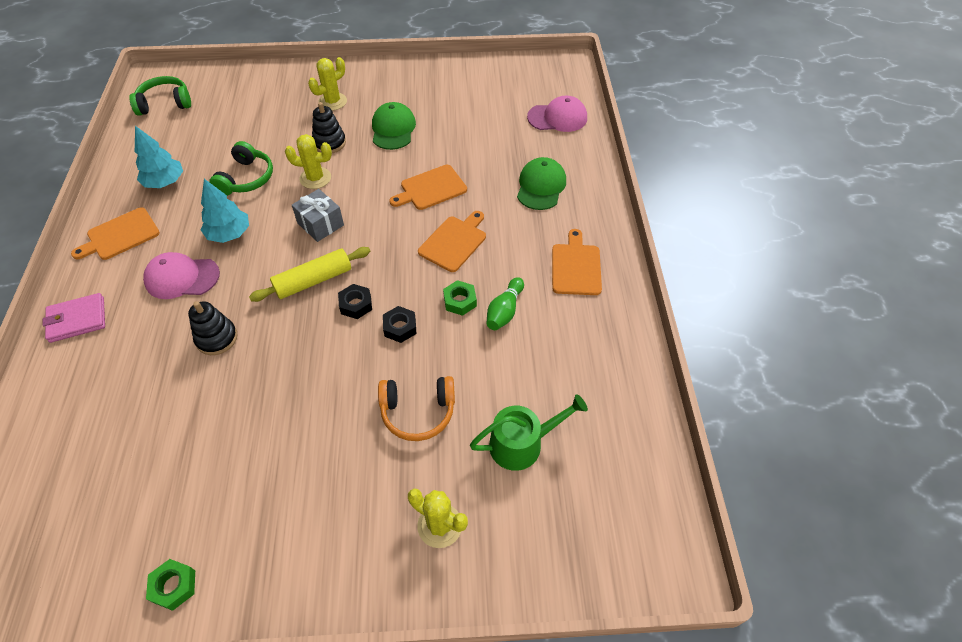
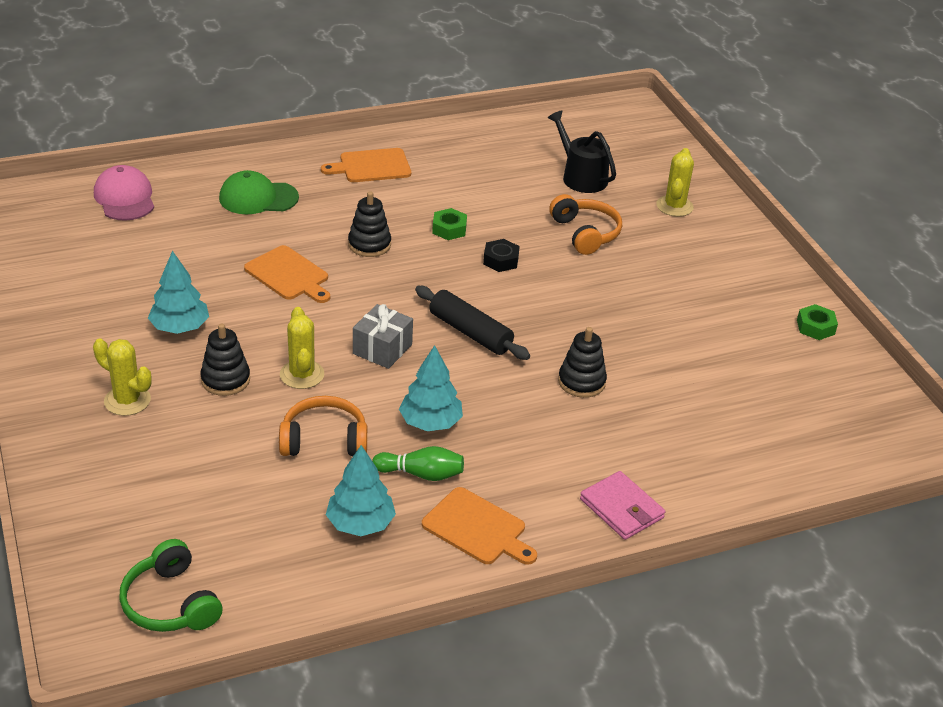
camera: 110 degrees left, 15 degrees down
(182, 277) = (517, 440): pink cap -> none
(246, 178) = (324, 440): green headphones -> orange headphones
(313, 280) = (470, 332): yellow rolling pin -> black rolling pin
(356, 304) = (487, 295): black nut -> none
(393, 129) = (180, 327): green cap -> turquoise tree
(454, 242) = (369, 244): orange cutting board -> black stacking toy
(504, 311) = (448, 201): green bowling pin -> green bowling pin (421, 474)
(522, 443) = (581, 177): green watering can -> black watering can

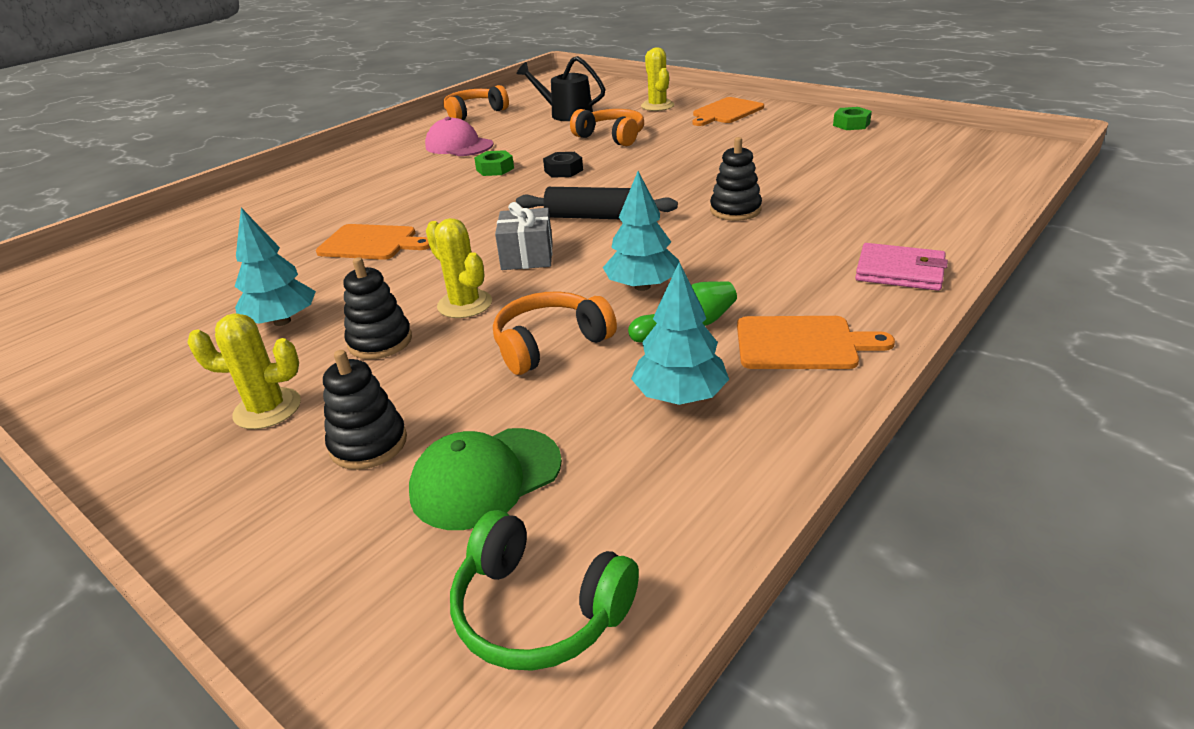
camera: 25 degrees left, 5 degrees down
(125, 198) = (130, 253): pink cap -> pink cap (459, 145)
(258, 198) = (286, 208): green cap -> green cap (485, 478)
(369, 244) = (432, 199): black stacking toy -> black stacking toy (368, 444)
(371, 166) = (380, 159): orange cutting board -> orange cutting board (726, 112)
(503, 133) = (474, 113): none -> orange headphones

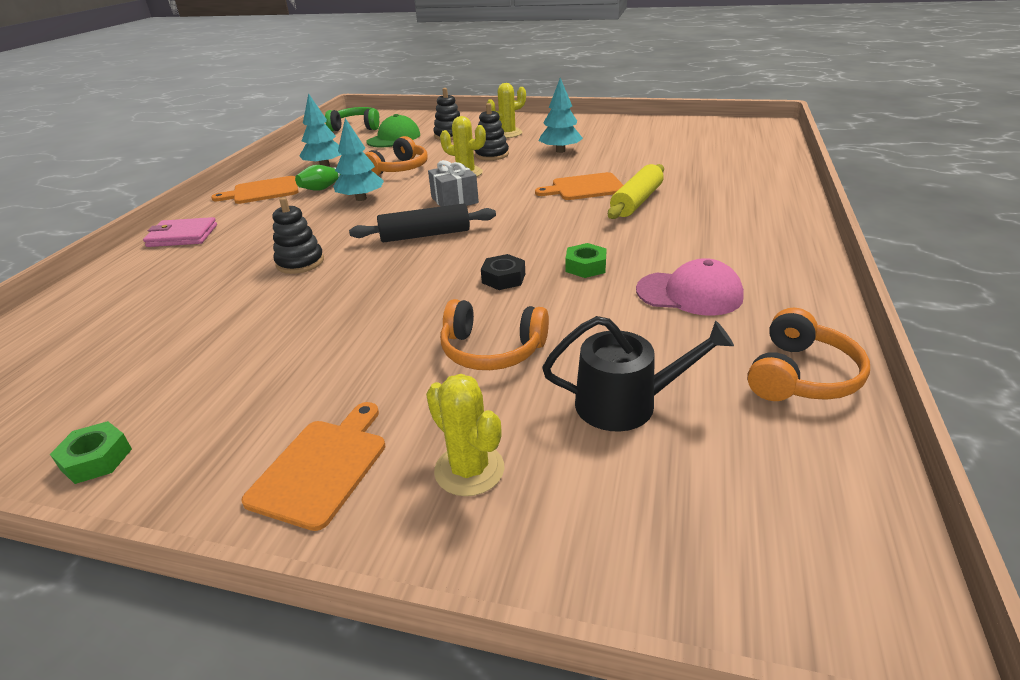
camera: 155 degrees right, 0 degrees up
(359, 215) = (636, 201): none -> yellow rolling pin

